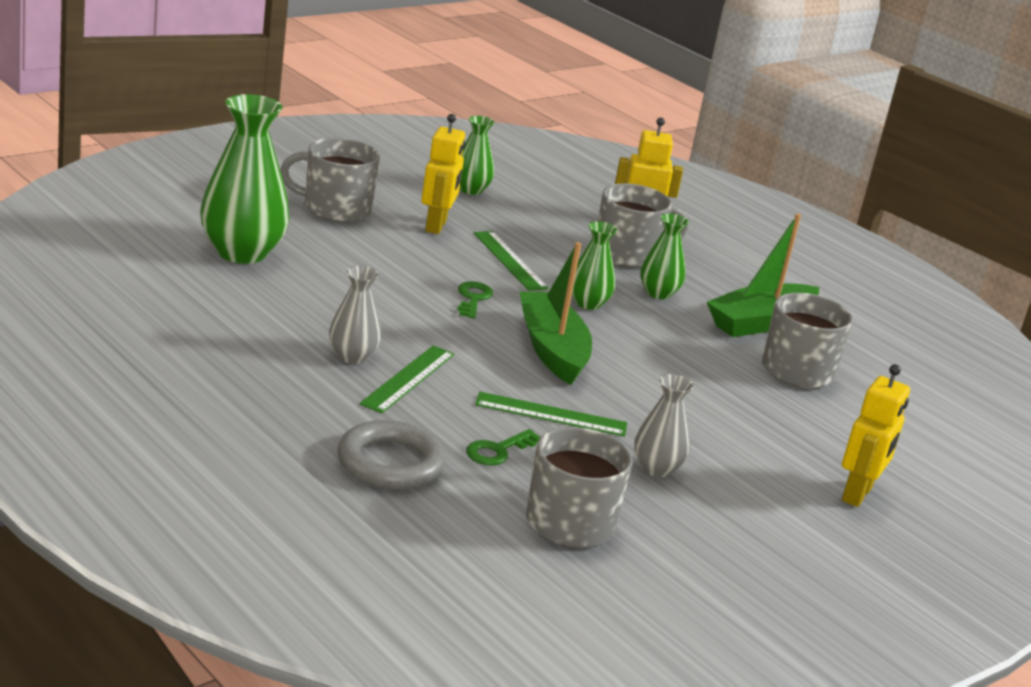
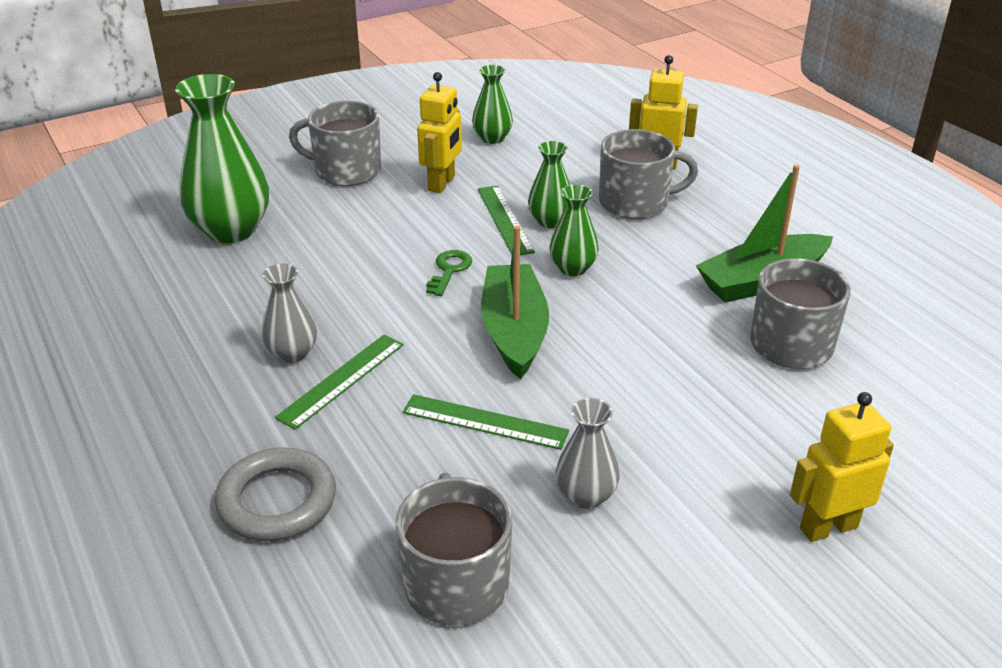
camera: 15 degrees right, 10 degrees up
(498, 451) = (406, 477): green key -> none
(658, 293) = (655, 250): green vase -> green vase (550, 221)
(857, 494) = (828, 527): yellow robot -> yellow robot turned 150 degrees counterclockwise

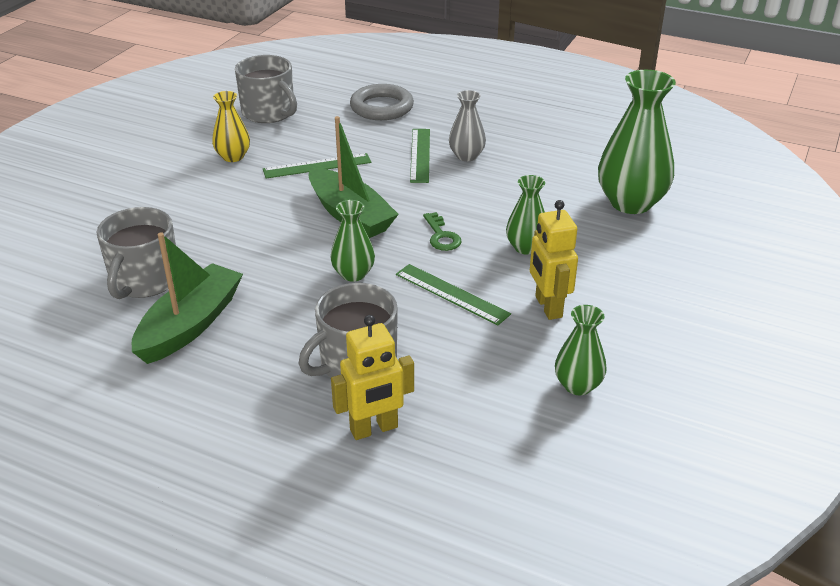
camera: 145 degrees right, 0 degrees up
(346, 171) = (642, 284): grey mug -> none
(550, 221) = (413, 309): green vase -> green vase (526, 247)
(586, 496) = (233, 157): grey vase -> yellow vase
(828, 527) = (92, 187): yellow robot -> none

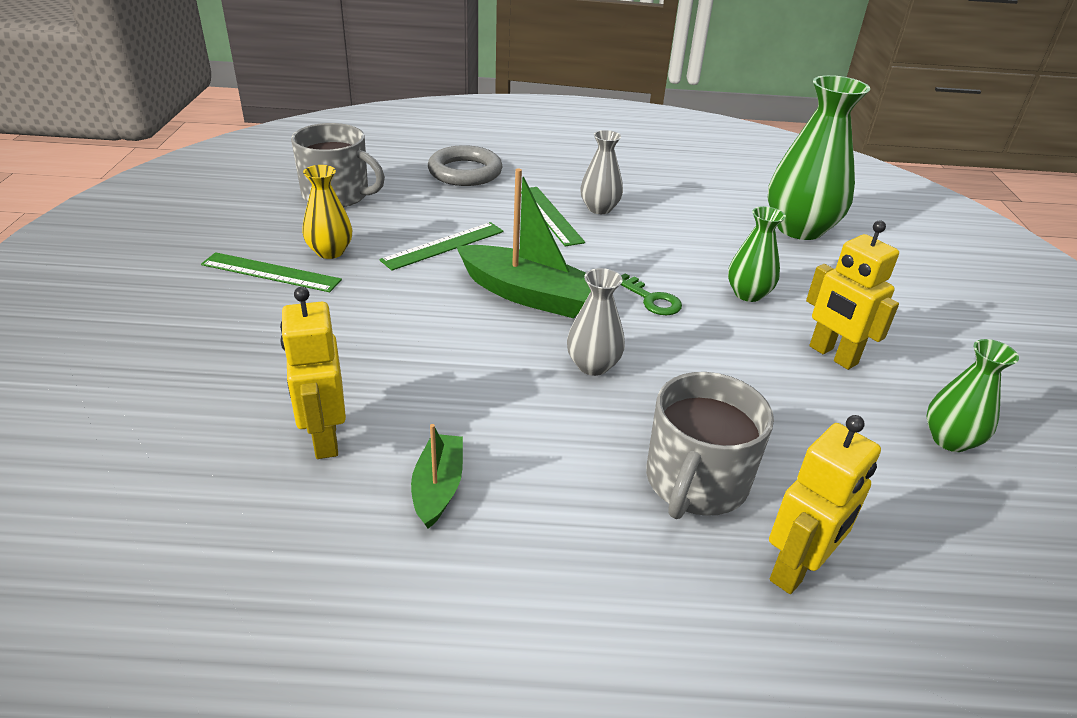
camera: 25 degrees left, 0 degrees up
(144, 280) = (324, 439): grey mug -> yellow robot
(190, 325) = (438, 487): green boat -> green boat, size x0.55
(353, 274) = (593, 365): green vase -> grey vase
(452, 294) = (722, 364): green ruler -> green ruler (271, 272)

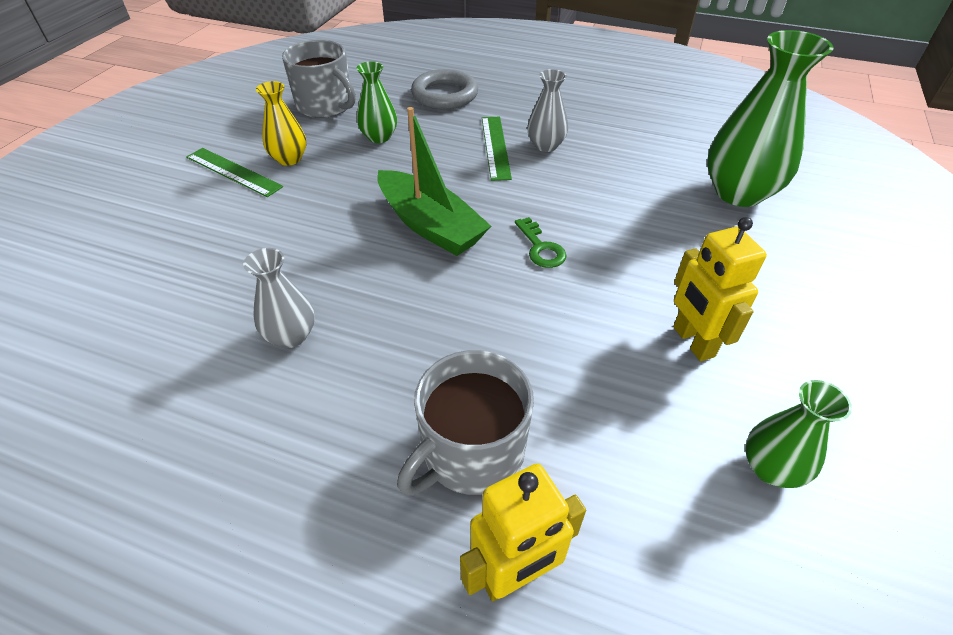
camera: 20 degrees right, 10 degrees up
(324, 439) = (184, 335): yellow robot -> none
(438, 487) = (244, 402): green boat -> none
(444, 246) = (385, 165): green ruler -> none
(593, 365) = (446, 308): grey vase -> grey vase (291, 336)
(748, 294) = (641, 257): green vase -> green vase (379, 137)

